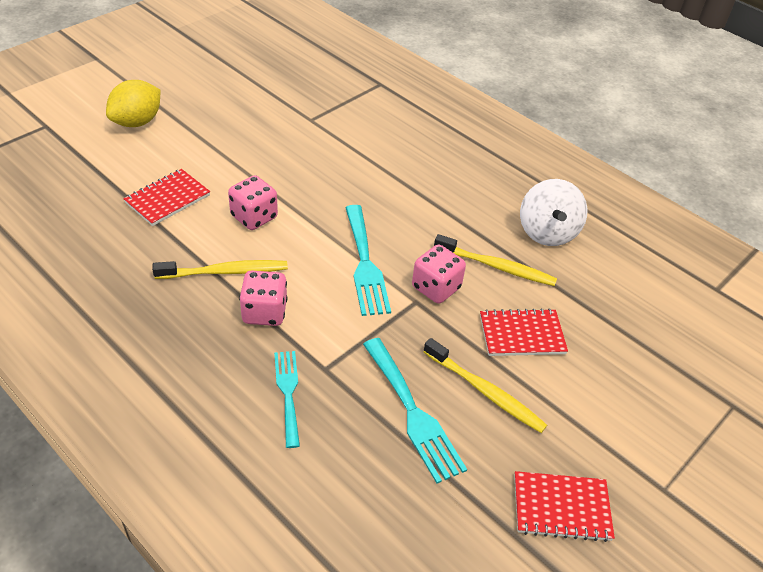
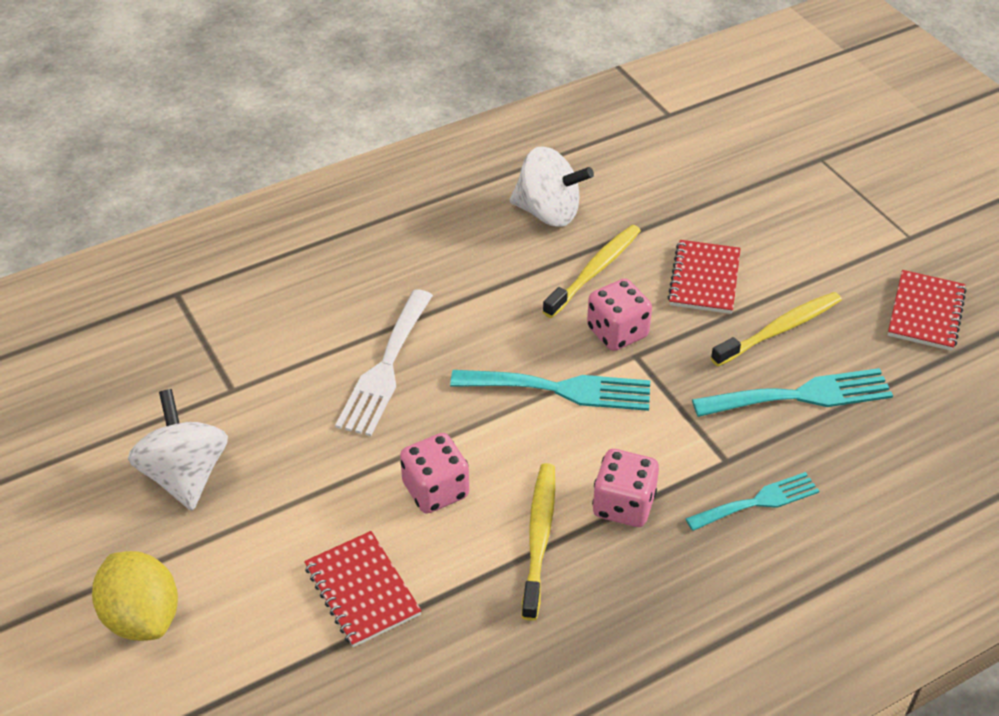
camera: 70 degrees left, 0 degrees up
(239, 116) = (185, 475): none -> white spinning top
(288, 393) = (758, 502): turquoise fork -> turquoise fork turned 150 degrees clockwise
(352, 177) = (385, 368): none -> white fork

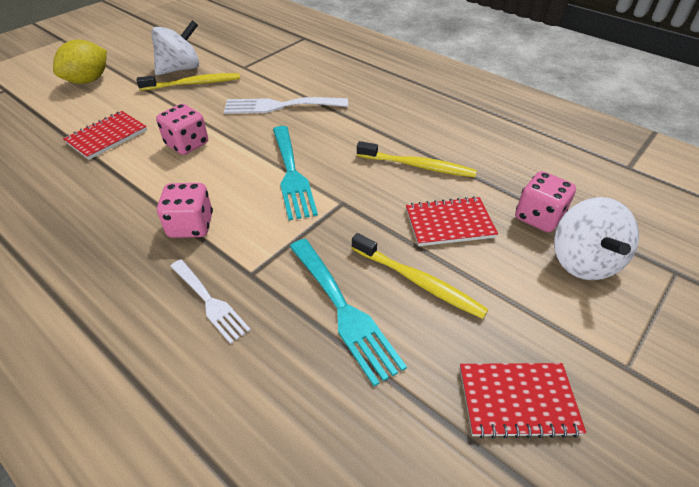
camera: 70 degrees right, 0 degrees up
(539, 538) = (154, 193): yellow toothbrush -> yellow toothbrush (193, 84)
(548, 212) = (461, 134): white spinning top -> white spinning top (583, 261)
(617, 332) = (361, 189): pink dice -> pink dice (538, 217)
(758, 502) = (210, 302): turquoise fork -> white fork

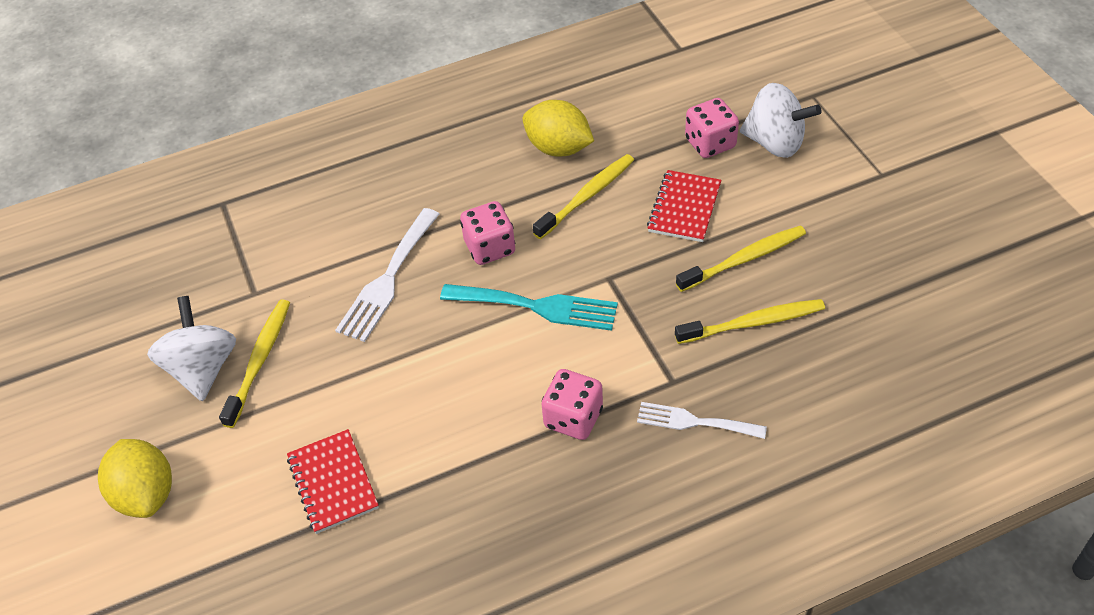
camera: 60 degrees left, 5 degrees up
(187, 144) = (411, 394): pink dice -> pink dice (490, 248)
(210, 302) = (694, 422): white fork -> white fork turned 150 degrees counterclockwise
(344, 311) = (752, 323): turquoise fork -> yellow toothbrush
(454, 138) = (558, 148): none -> yellow lemon
(517, 400) = (883, 248): red notebook -> none

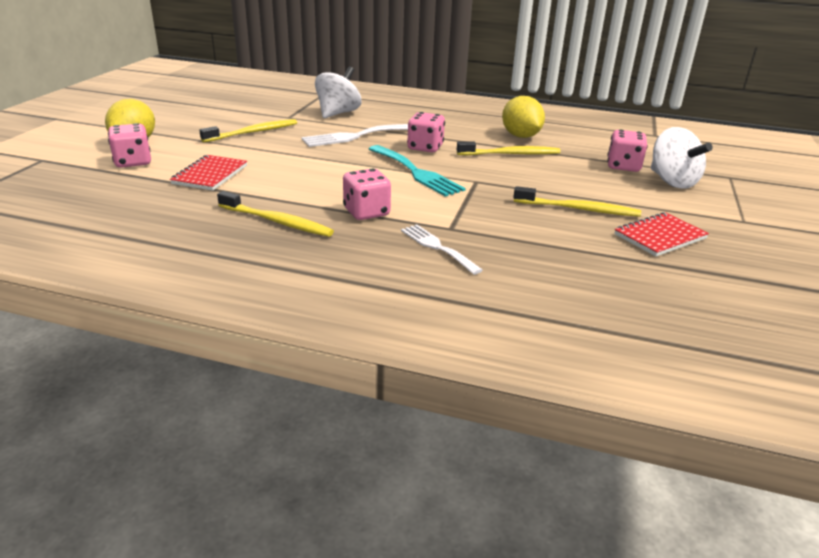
camera: 35 degrees right, 20 degrees down
(202, 368) = (226, 125): white spinning top -> white spinning top (338, 113)
(208, 532) = (133, 162): none -> pink dice
(684, 208) = (567, 179): red notebook -> red notebook (660, 237)
(752, 323) = (544, 232): yellow toothbrush -> yellow toothbrush (276, 221)

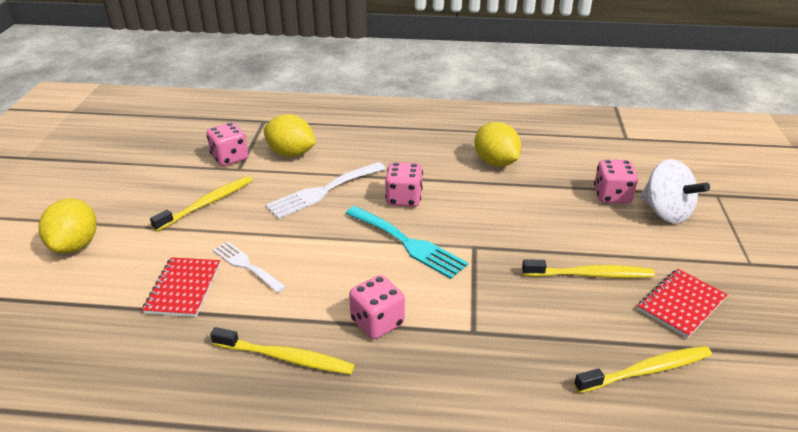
camera: 10 degrees left, 5 degrees up
(133, 162) = (86, 282): pink dice -> pink dice (230, 158)
(338, 113) = (291, 153): white spinning top -> yellow lemon
(437, 247) = (470, 367): white fork -> white fork (246, 265)
(510, 154) = (494, 194): yellow toothbrush -> yellow toothbrush (646, 371)

